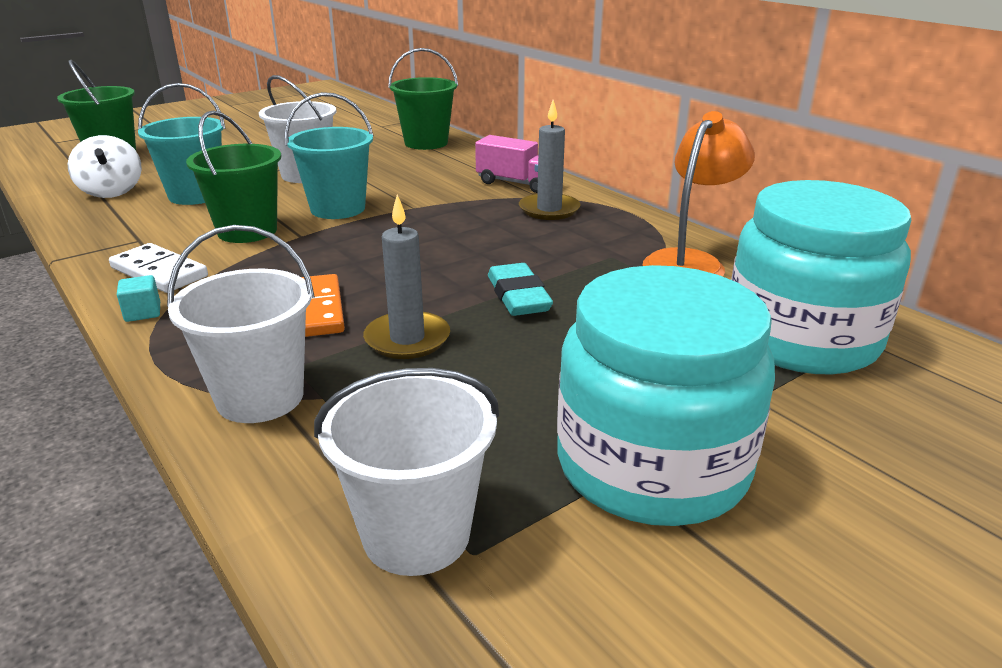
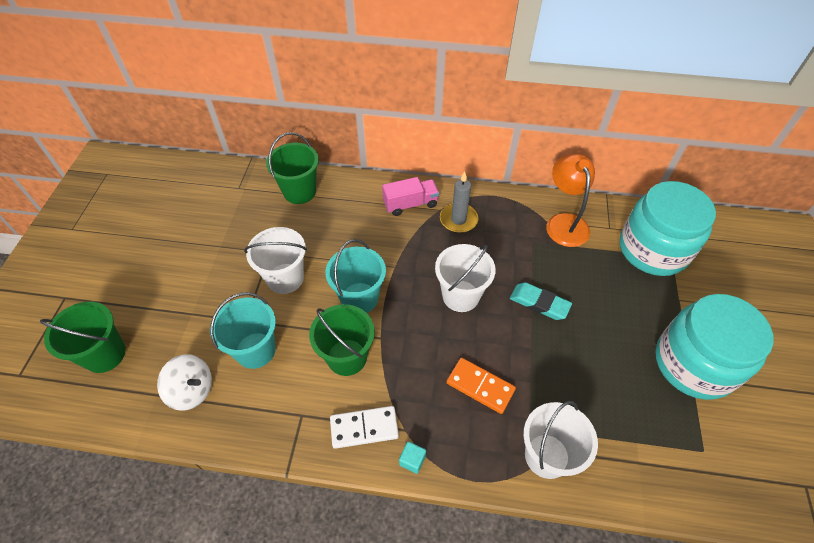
camera: 45 degrees left, 25 degrees up
(407, 339) = (542, 370): grey candle -> none
(416, 534) = (682, 461): white bucket -> white bucket (461, 296)

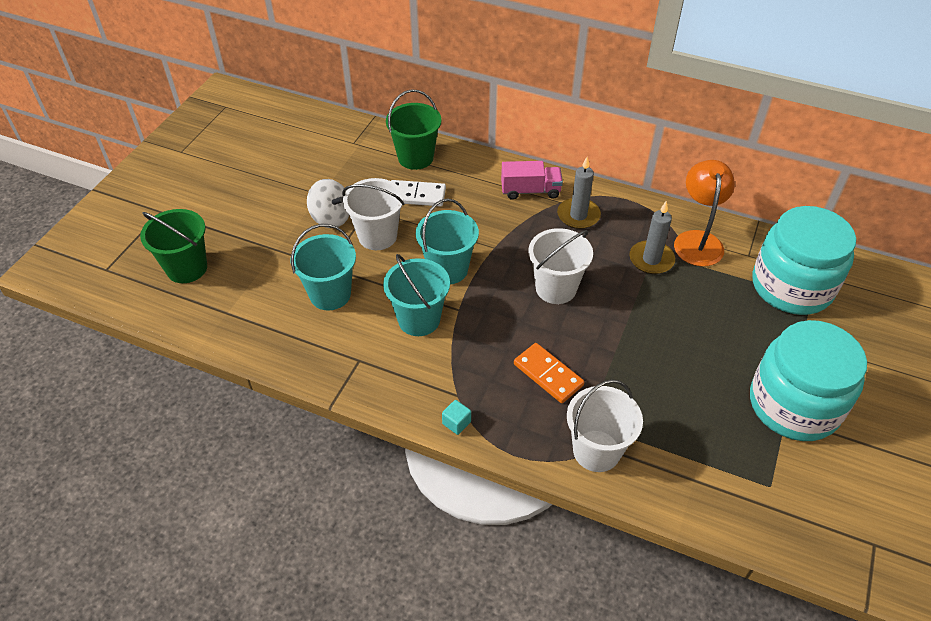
camera: 15 degrees right, 5 degrees down
(192, 390) = (260, 316): white spinning top -> white spinning top (331, 217)
(347, 357) = (419, 319): green bucket -> turquoise bucket
(364, 428) = (417, 385): white domino -> white domino (416, 195)
(532, 249) = (651, 259): none -> grey candle
(539, 303) = (639, 312): turquoise eraser -> none

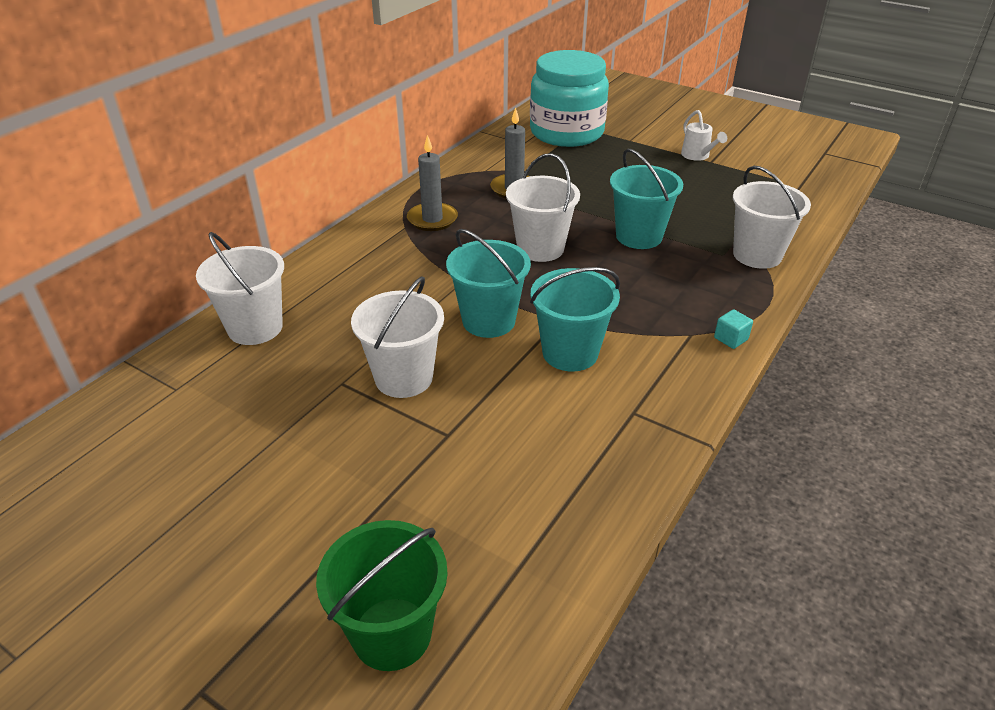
camera: 80 degrees left, 10 degrees down
(330, 294) = (507, 434): turquoise bucket -> turquoise bucket (639, 236)
(331, 217) = (342, 424): white spinning top -> none
(415, 157) = (255, 328): green bucket -> white bucket
(416, 195) = (337, 334): white domino -> none
(530, 191) = (375, 244): pink truck -> none
(548, 374) = (662, 269): orange domino -> none
(697, 240) = (495, 162): orange lamp -> none
(794, 405) = (698, 156): turquoise jar -> white watering can

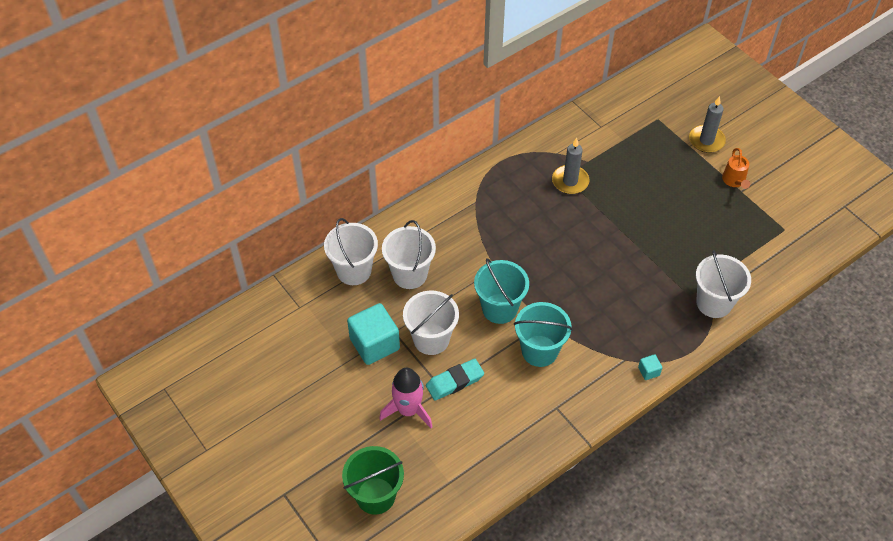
camera: 20 degrees right, 15 degrees up
(315, 405) = (374, 344): none -> turquoise cube
(403, 478) = (408, 410): none -> pink rocket
(432, 219) = (497, 199): grey candle -> grey candle (706, 140)
(463, 420) = (455, 381): none -> turquoise eraser
(540, 248) = (562, 251): white bucket -> white bucket (410, 274)
(566, 132) = (642, 122): turquoise jar -> none
(639, 236) = (638, 259): turquoise bucket -> none
(698, 156) = (734, 181): white watering can -> orange watering can

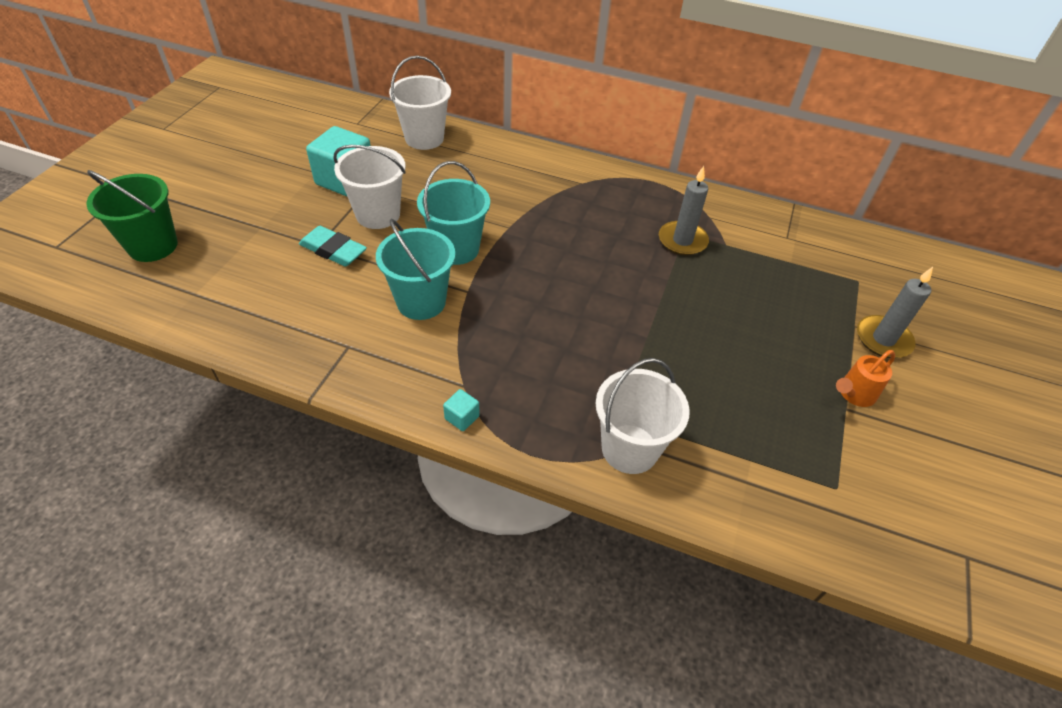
camera: 55 degrees right, 5 degrees down
(408, 410) = (275, 230): pink rocket -> none
(410, 274) = (449, 172): white bucket -> none

